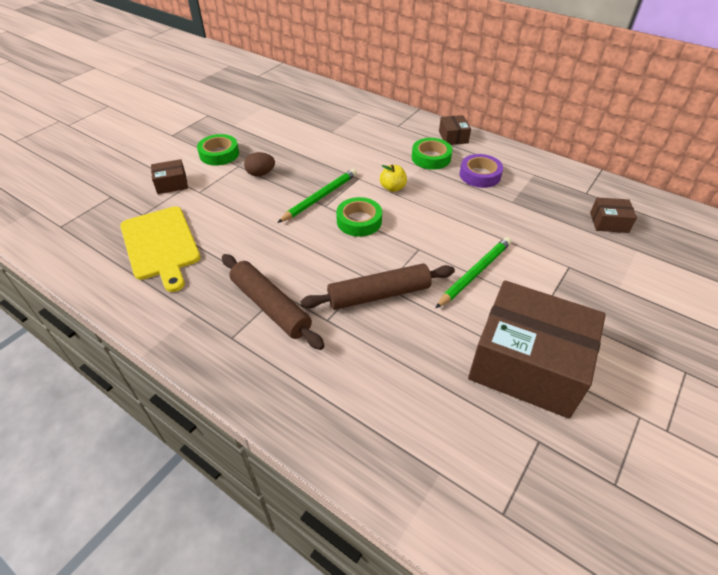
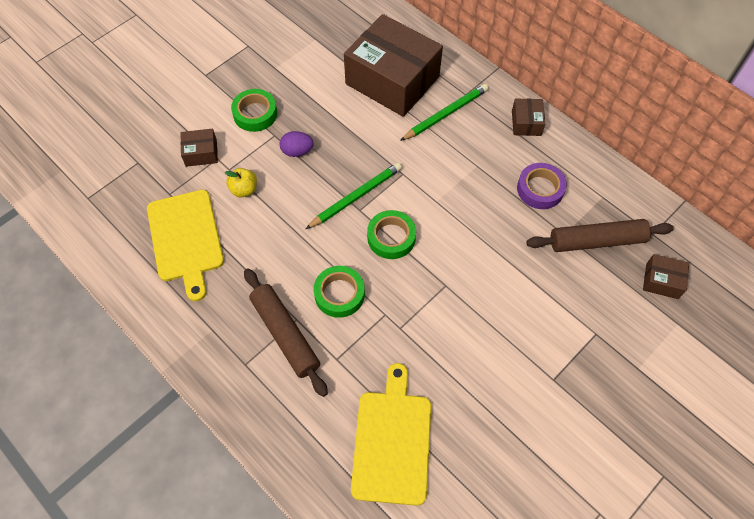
camera: 10 degrees right, 15 degrees up
(261, 173) = (297, 151): brown egg -> purple egg
(379, 294) = (392, 337): brown rolling pin -> brown rolling pin (596, 241)
(392, 188) = (437, 194): yellow apple -> yellow apple (244, 190)
(402, 384) = (392, 441): none -> yellow cutting board
(431, 158) = (491, 154): green tape -> green tape (339, 294)
(475, 273) = (495, 326): green pencil -> green pencil (445, 114)
(527, 364) = (514, 441): brown box -> brown box (392, 80)

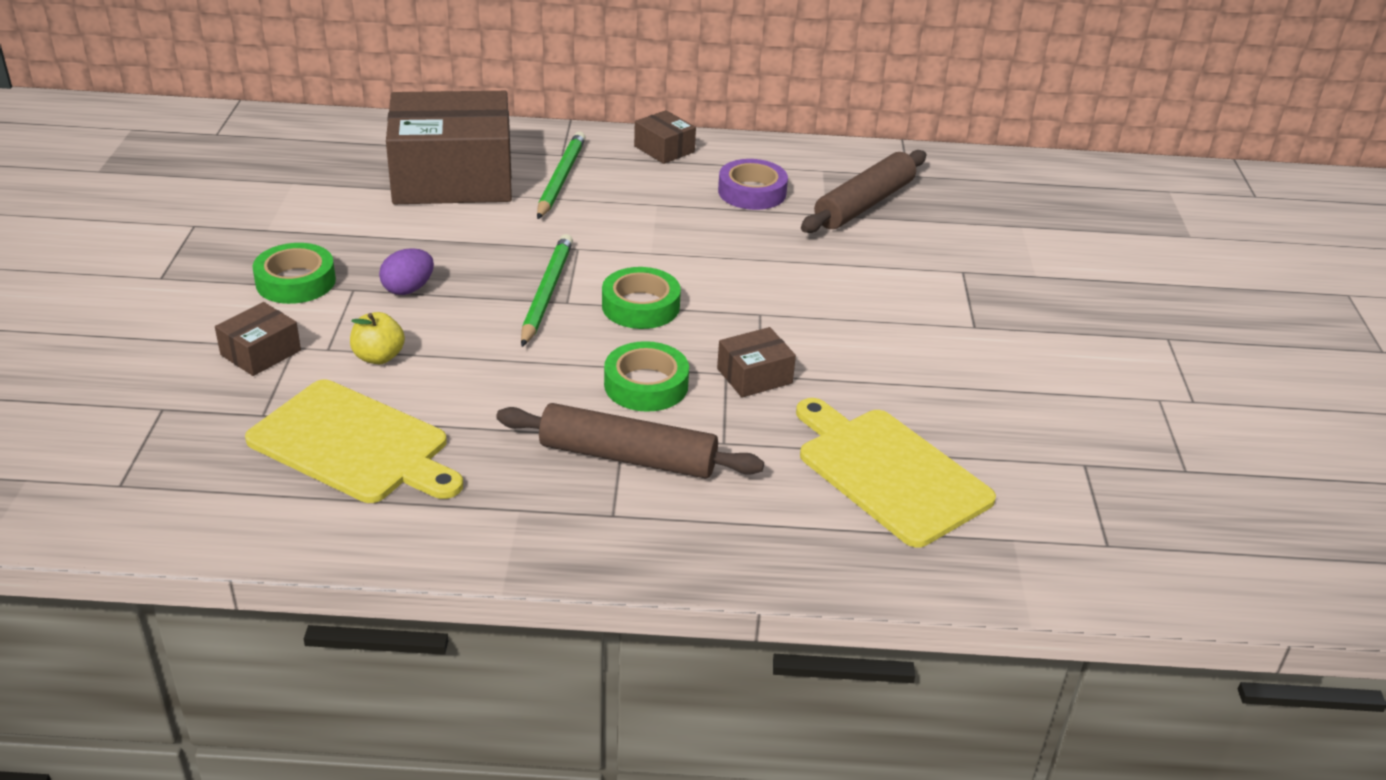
camera: 45 degrees left, 25 degrees down
(662, 281) = (964, 203): brown box -> brown box (754, 376)

